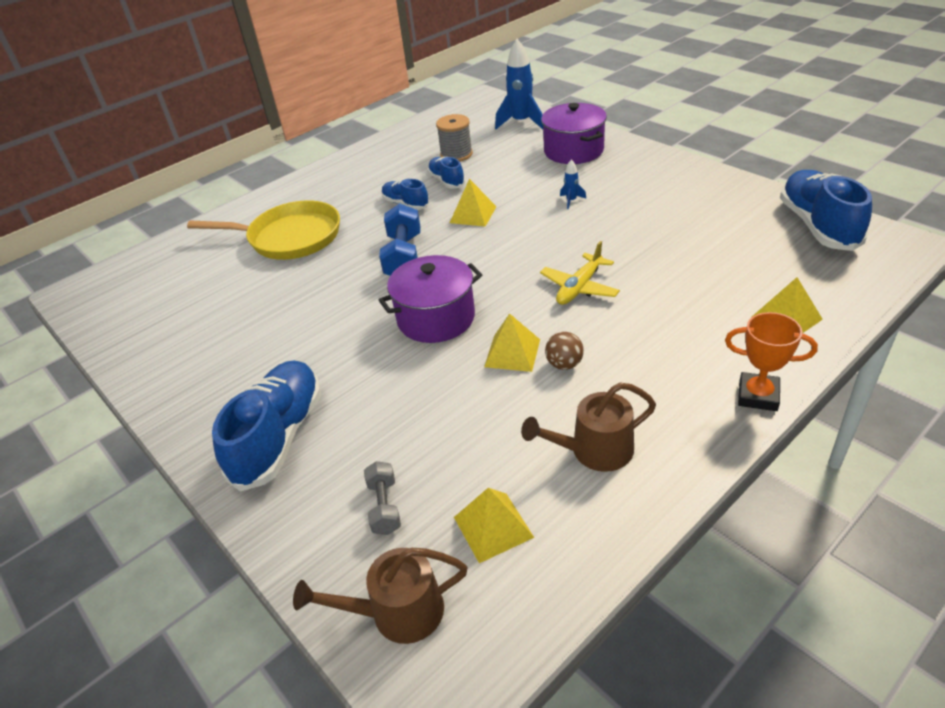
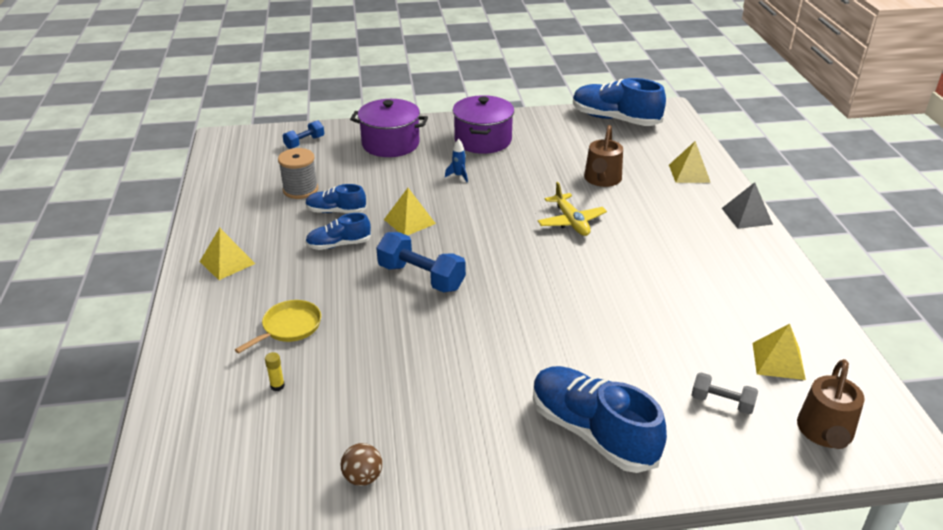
camera: 60 degrees left, 5 degrees down
(225, 266) = (277, 386): none -> yellow glue stick
(290, 237) = (289, 327): yellow pan -> yellow pan, size x0.53
(436, 318) = (529, 295): purple pot -> purple pot (483, 140)
(512, 353) = (612, 280): yellow pyramid -> yellow pyramid (227, 262)
(521, 122) = (304, 142): blue rocket -> blue dumbbell
(564, 364) = (648, 265): brown ball -> brown ball (363, 477)
(594, 450) = (742, 291): brown watering can -> brown watering can (602, 179)
(758, 395) = (746, 216): orange trophy -> grey pyramid

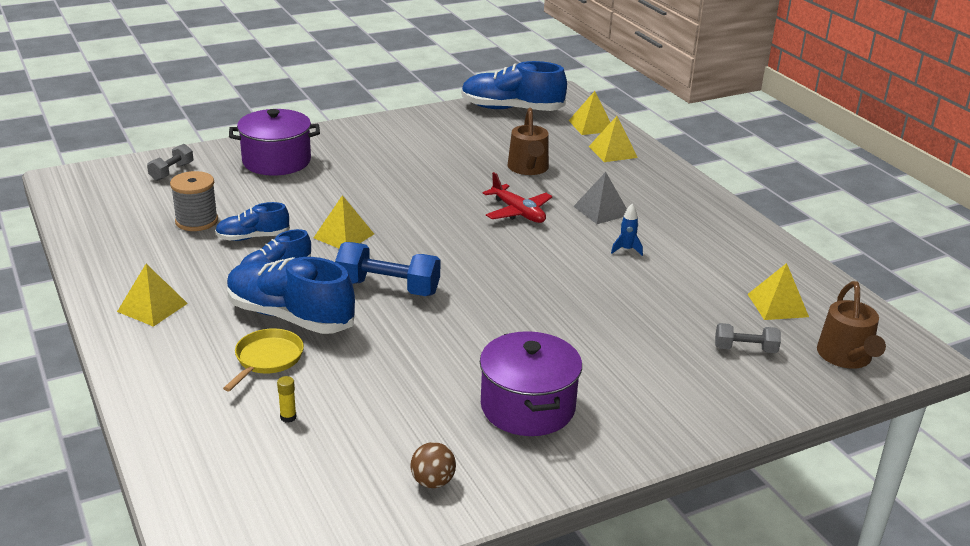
camera: 20 degrees left, 5 degrees down
(304, 142) = (171, 172): blue dumbbell -> grey dumbbell
(458, 176) = (373, 184): blue rocket -> blue rocket (626, 250)
(483, 140) = (380, 145): purple pot -> purple pot (527, 407)
(571, 222) = (518, 212): yellow plane -> red plane
(592, 432) = (639, 397): blue shoe -> blue shoe (290, 317)
(681, 144) = (591, 125): none -> yellow pyramid
(746, 216) = (687, 184): grey pyramid -> grey pyramid (601, 210)

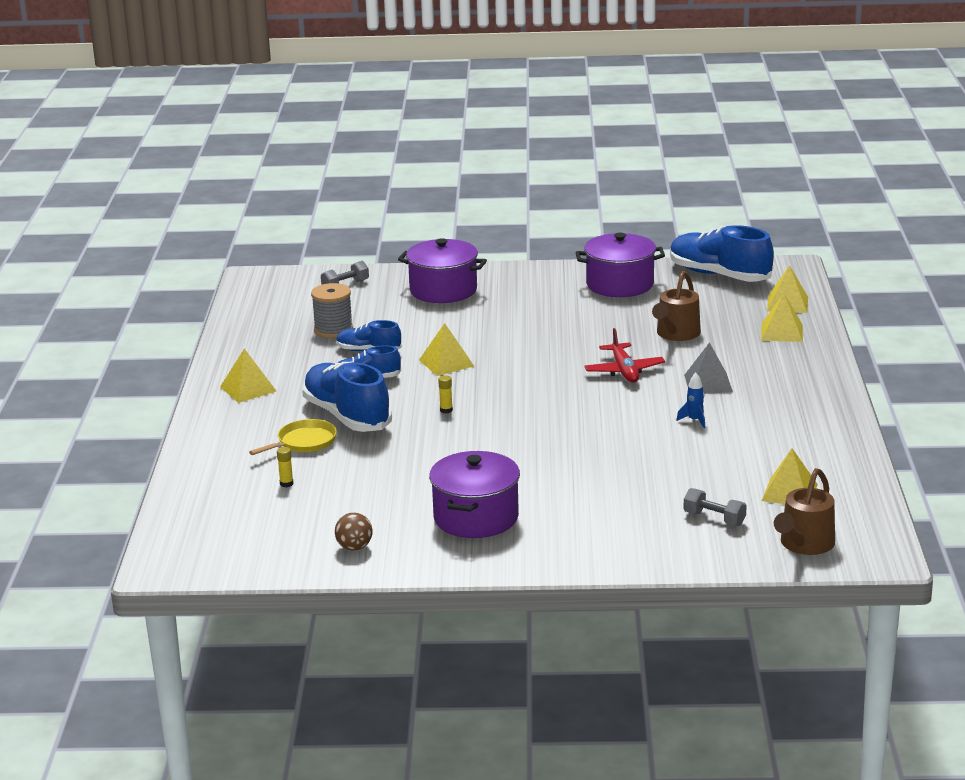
camera: 30 degrees right, 5 degrees down
(388, 288) = (446, 410): blue dumbbell -> yellow glue stick
(435, 130) = (620, 284): none -> purple pot

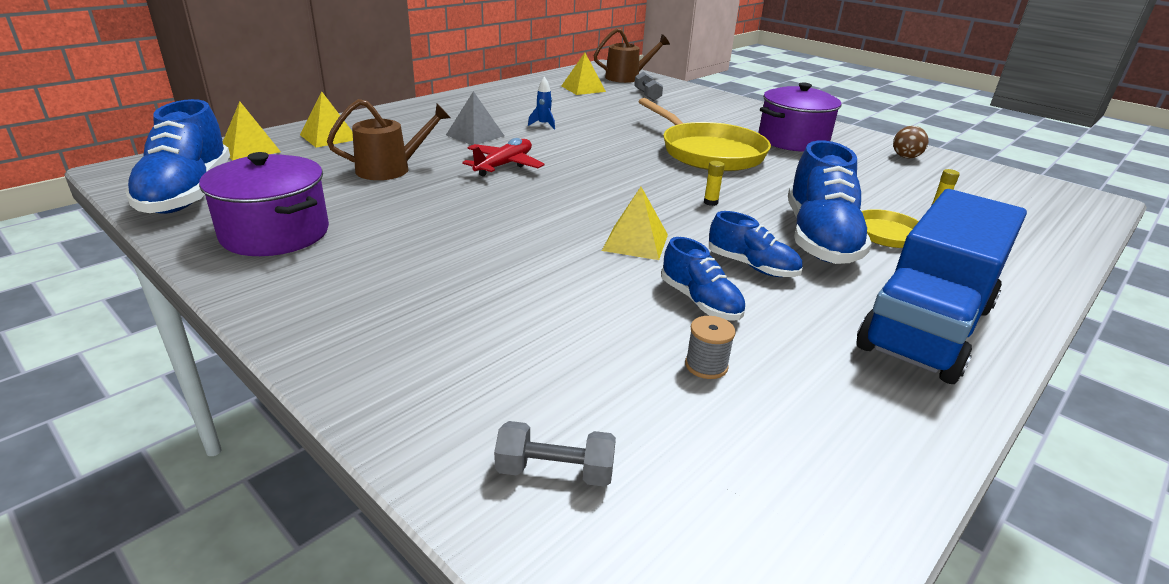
camera: 140 degrees left, 5 degrees up
(248, 389) = (927, 327): yellow pyramid -> blue truck
(333, 330) = (706, 366): grey spool -> grey spool, size x0.58
(443, 290) = (443, 348): purple pot -> none
(520, 459) = (708, 152): none -> yellow pan

